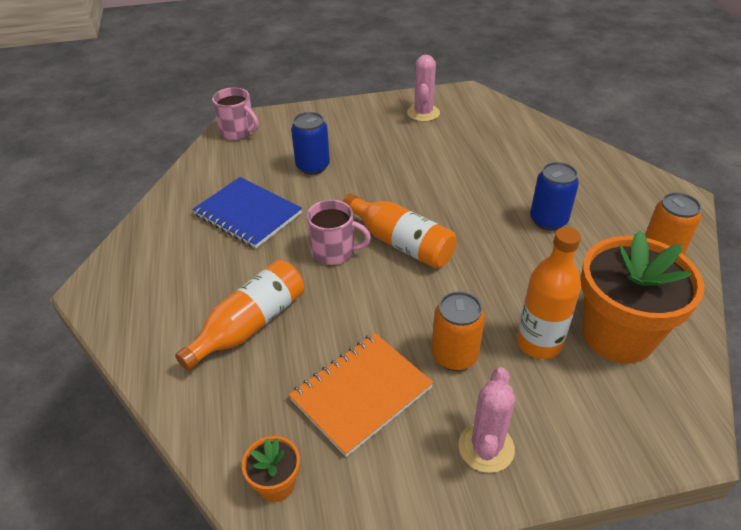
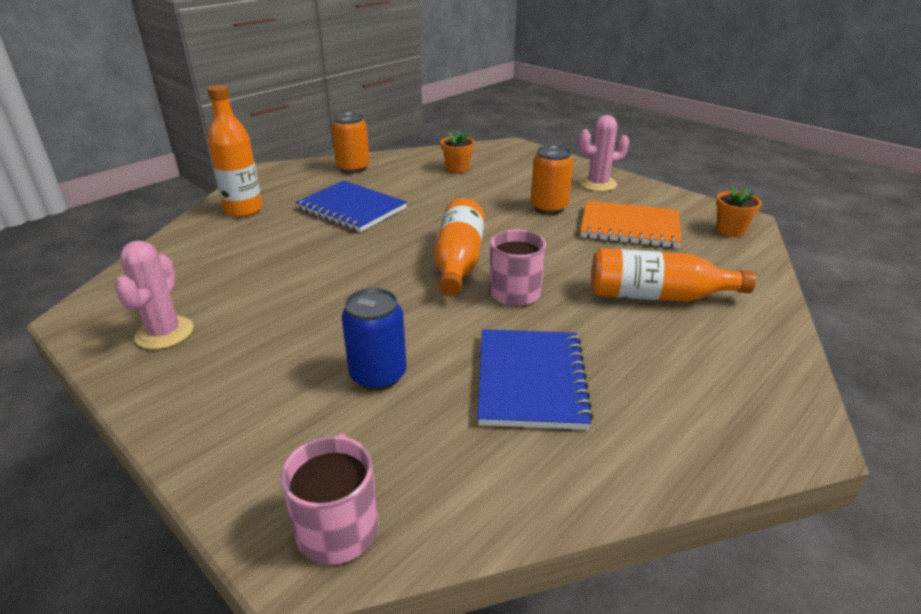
camera: 125 degrees left, 10 degrees down
(423, 113) = (164, 333): pink cactus -> pink cactus turned 60 degrees counterclockwise
(539, 343) = (497, 187): orange bottle -> orange bottle (244, 210)
(548, 220) = (351, 209): blue can -> blue notebook
(618, 335) = (457, 168): orange flower pot -> orange flower pot, size x0.44

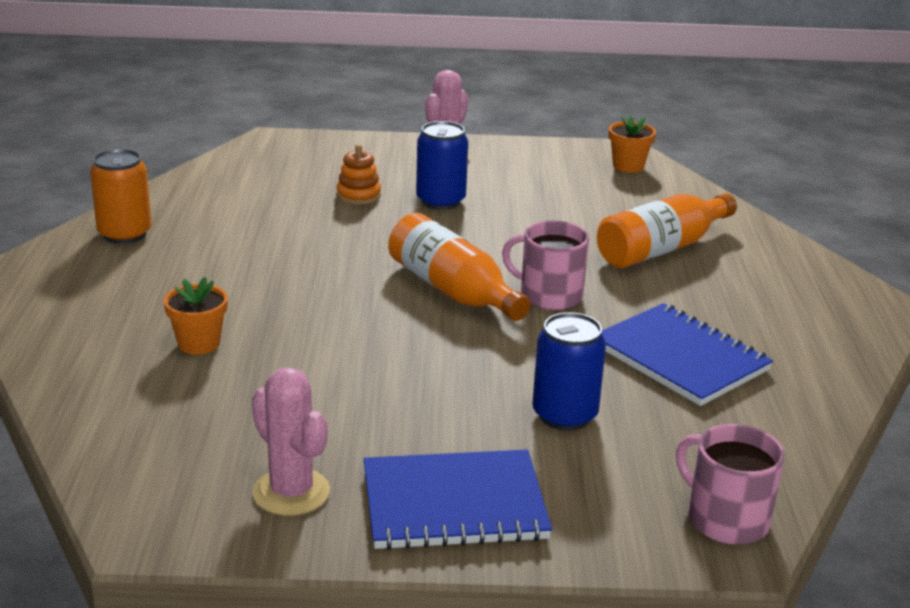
camera: 45 degrees left, 5 degrees down
(244, 210) = (86, 338): orange bottle -> none
(351, 209) = (227, 283): blue notebook -> blue notebook (454, 504)
(457, 168) = (261, 190): orange flower pot -> orange flower pot (199, 343)
(505, 188) = (358, 195): none -> orange stacking toy
(549, 208) = (440, 201): orange can -> blue can
(629, 227) = (545, 194): orange notebook -> none

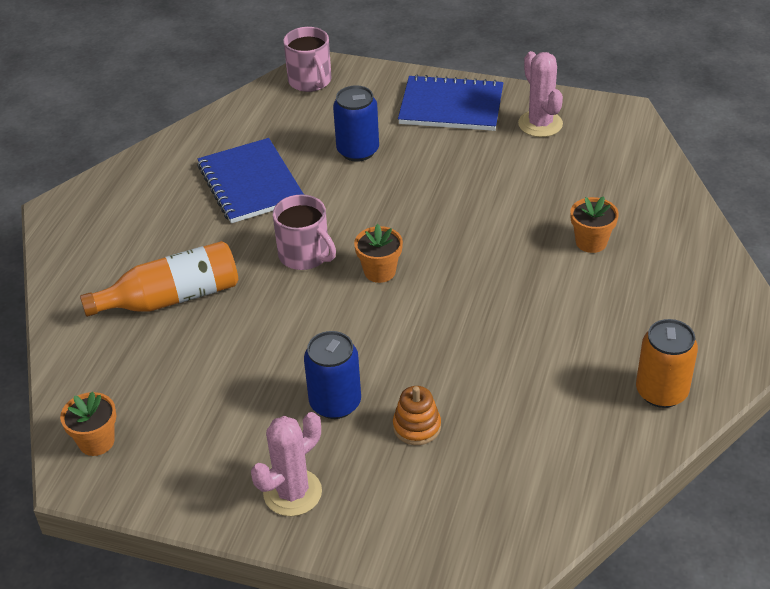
camera: 160 degrees left, 15 degrees up
(452, 290) = (380, 271): orange bottle -> orange flower pot

